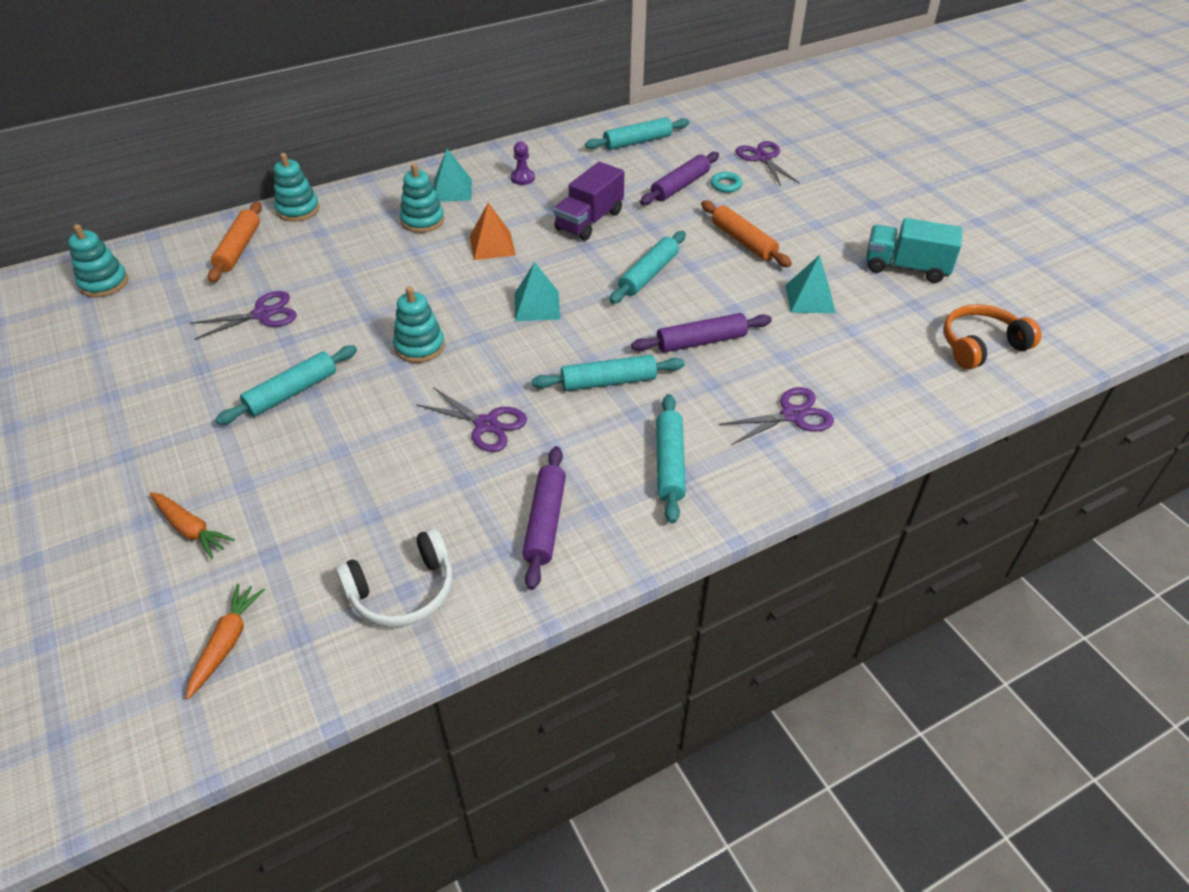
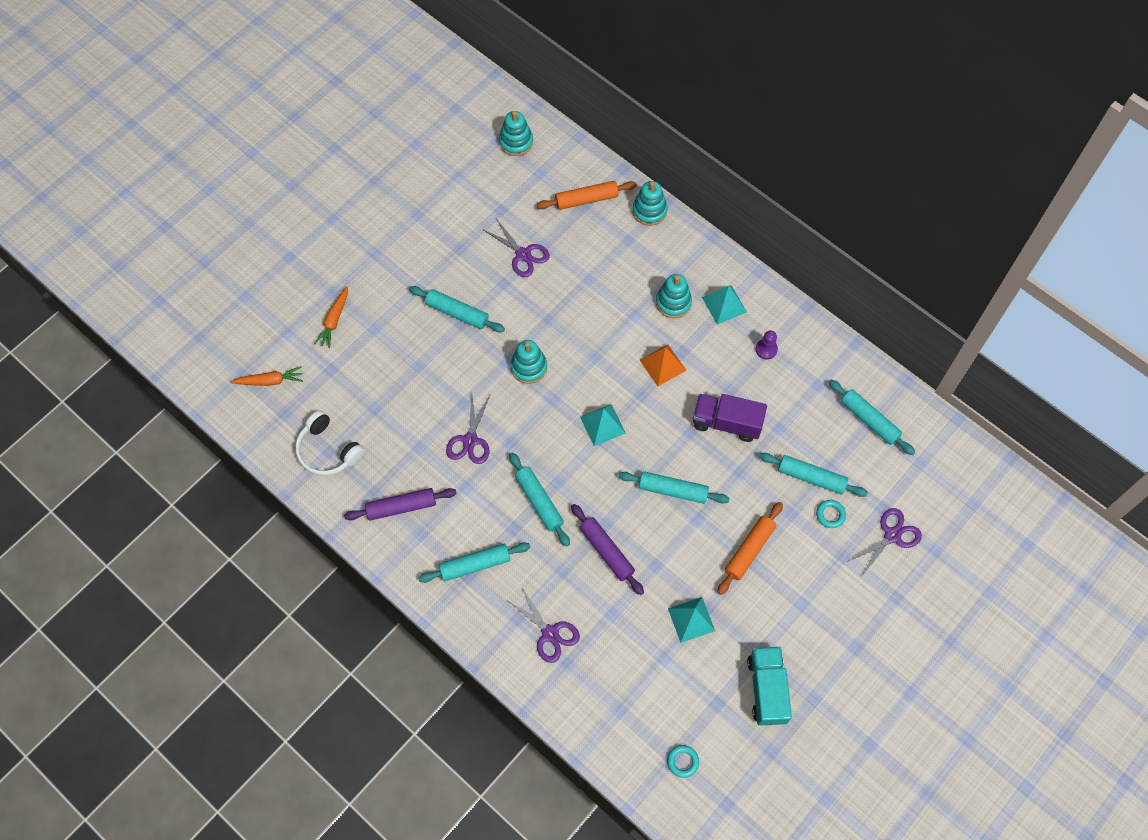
camera: 70 degrees right, 20 degrees up
(680, 186) = (811, 477): purple rolling pin -> turquoise rolling pin
(981, 346) = (682, 761): orange headphones -> turquoise ring

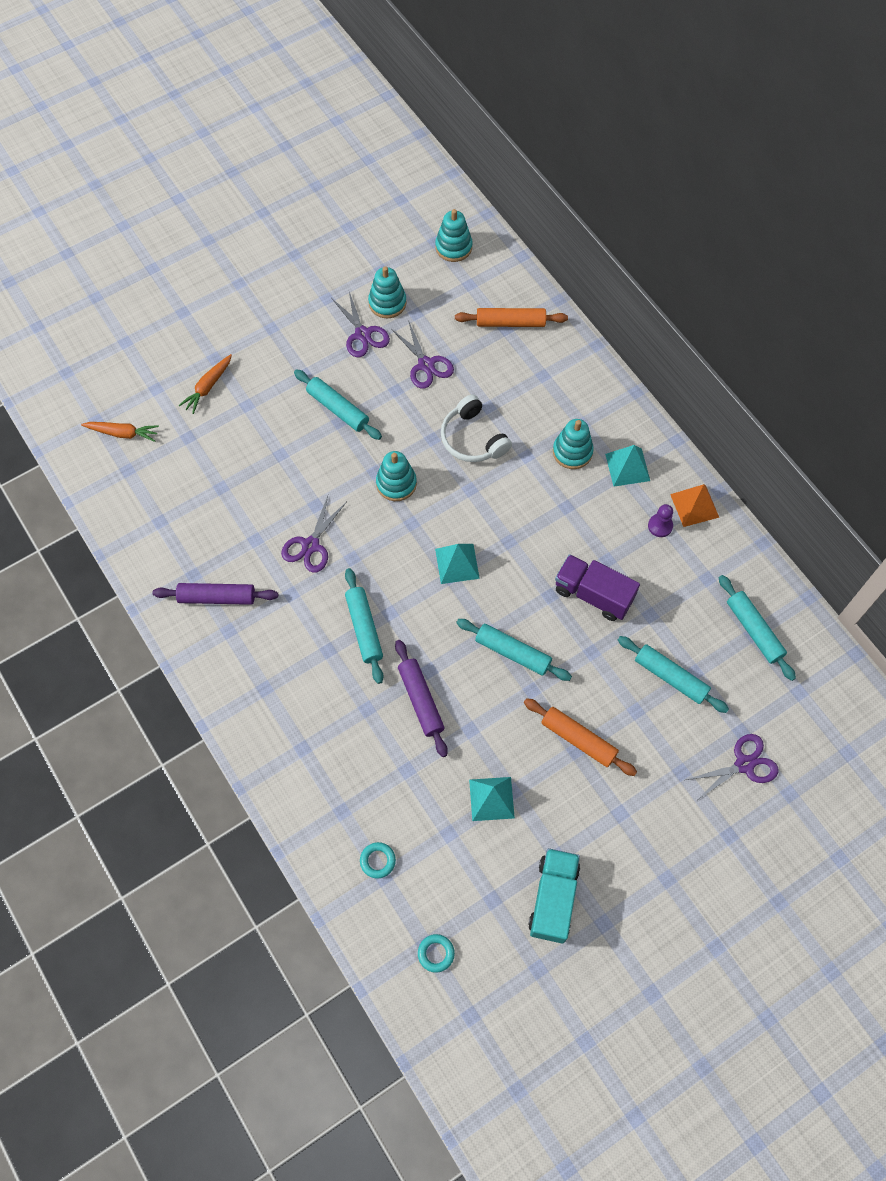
camera: 15 degrees right, 0 degrees up
(328, 450) = (159, 519): white headphones -> white headphones (473, 438)
(475, 564) = (275, 678): turquoise rolling pin -> none
(550, 634) = (333, 773): purple scissors -> purple scissors (362, 334)
(649, 211) = (575, 350): turquoise stacking toy -> turquoise stacking toy (387, 303)
(663, 365) = (541, 515): orange pyramid -> orange pyramid (694, 505)
(749, 550) = (578, 739): orange rolling pin -> orange rolling pin turned 75 degrees clockwise
(830, 515) = (680, 723): turquoise ring -> turquoise ring (377, 861)

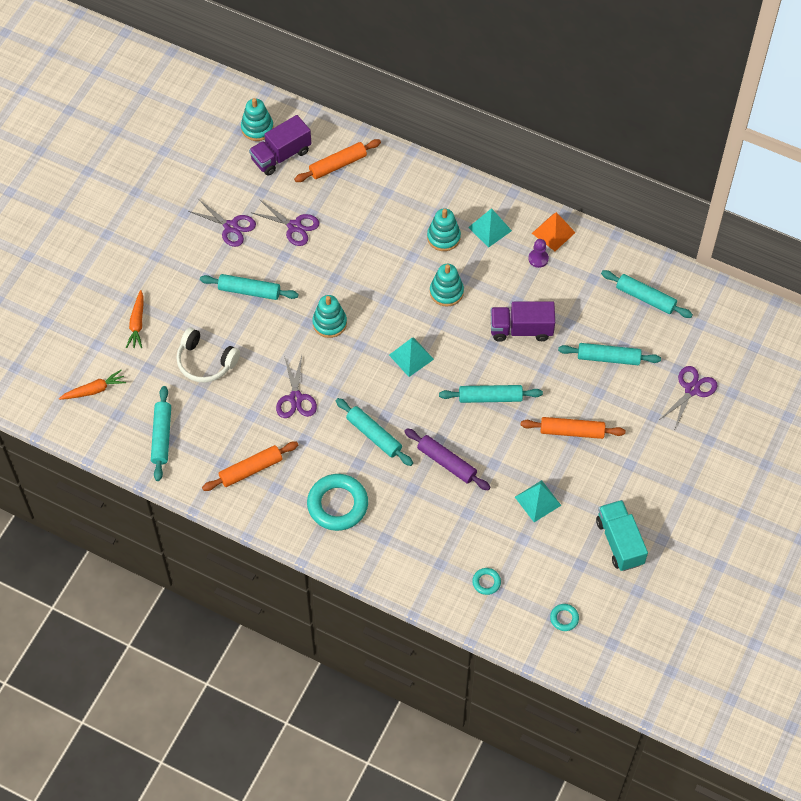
camera: 30 degrees left, 5 degrees down
(154, 515) = (161, 436): none -> turquoise rolling pin
(217, 597) = (251, 470): purple rolling pin -> orange rolling pin
(278, 684) = (337, 505): none -> turquoise ring
(387, 303) = (234, 194): turquoise stacking toy -> turquoise stacking toy (446, 292)
(459, 286) = (281, 155): none -> purple truck
(473, 438) = (365, 263): white headphones -> white headphones (205, 362)

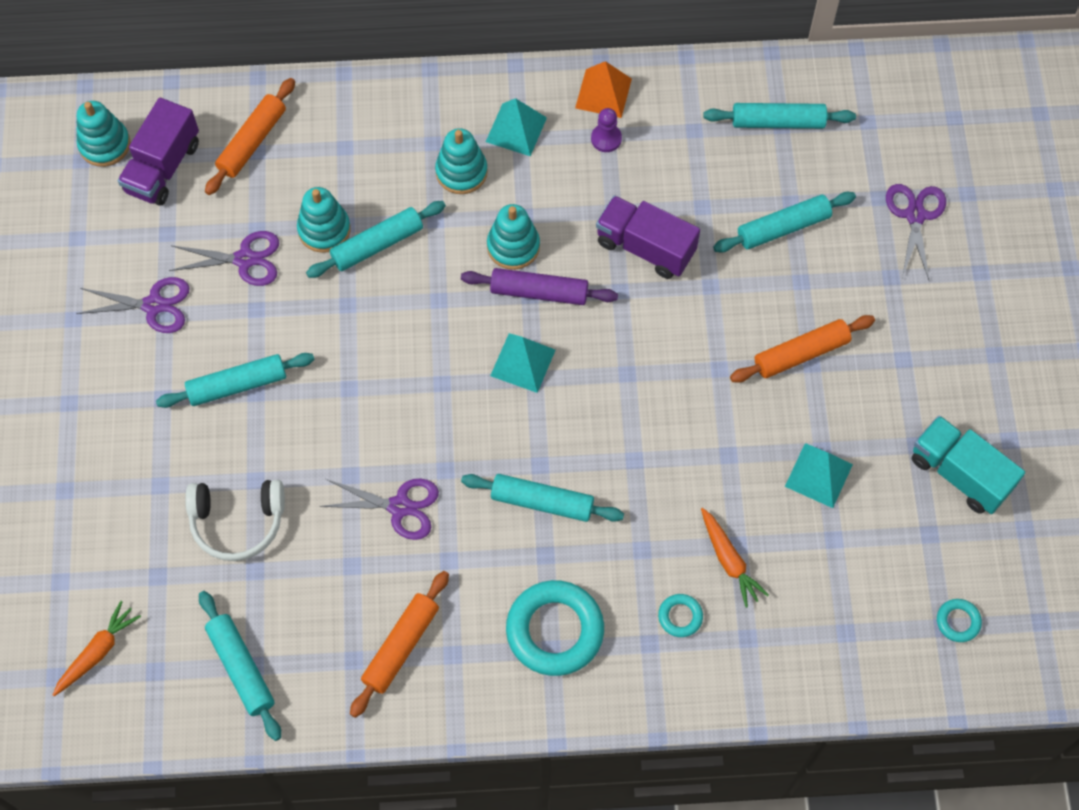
camera: 30 degrees left, 5 degrees up
(137, 323) = (102, 517): orange carrot -> orange carrot (729, 560)
(295, 398) = (399, 507): purple scissors -> purple scissors turned 45 degrees counterclockwise
(329, 323) = (380, 373): turquoise stacking toy -> turquoise stacking toy (324, 229)
(447, 462) = (665, 487): purple rolling pin -> purple rolling pin (539, 292)
(486, 582) = (825, 629): turquoise ring -> turquoise ring (680, 616)
(490, 397) = (664, 363): turquoise rolling pin -> turquoise rolling pin (377, 244)
(521, 329) = (645, 247): purple truck -> purple truck turned 60 degrees clockwise

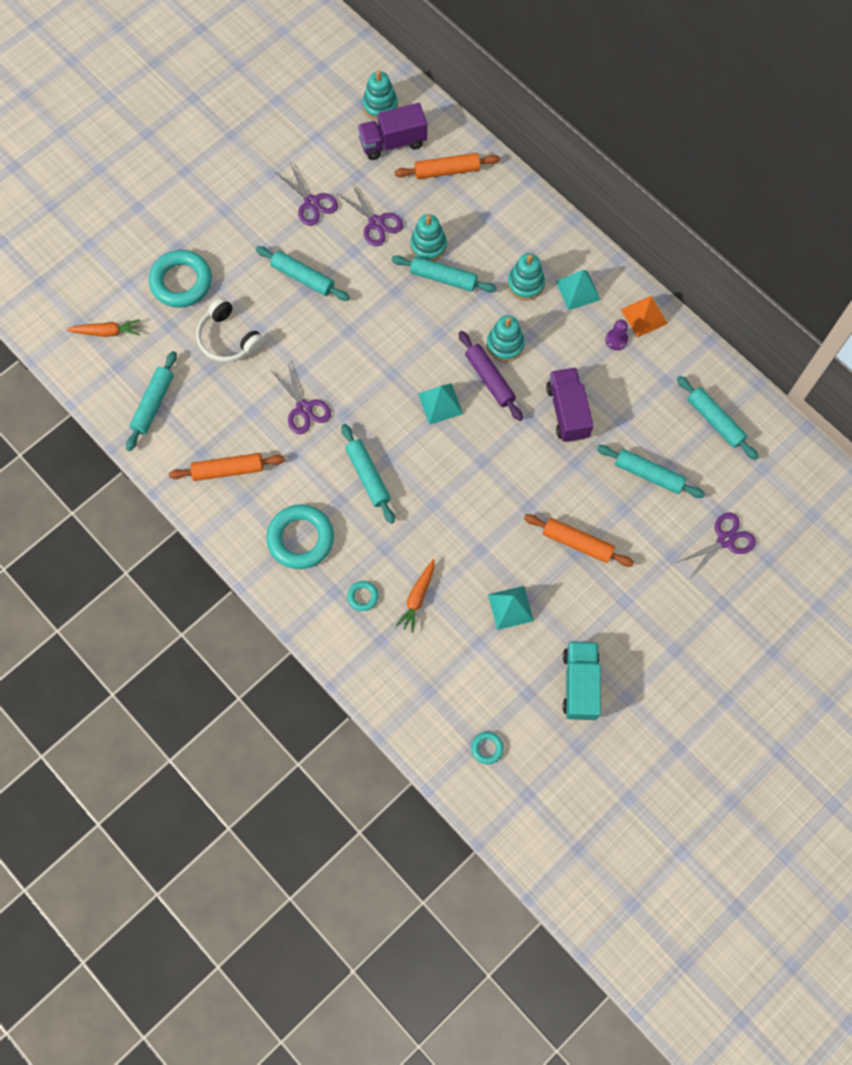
camera: 50 degrees right, 5 degrees up
(115, 519) = (181, 282): none -> turquoise ring

